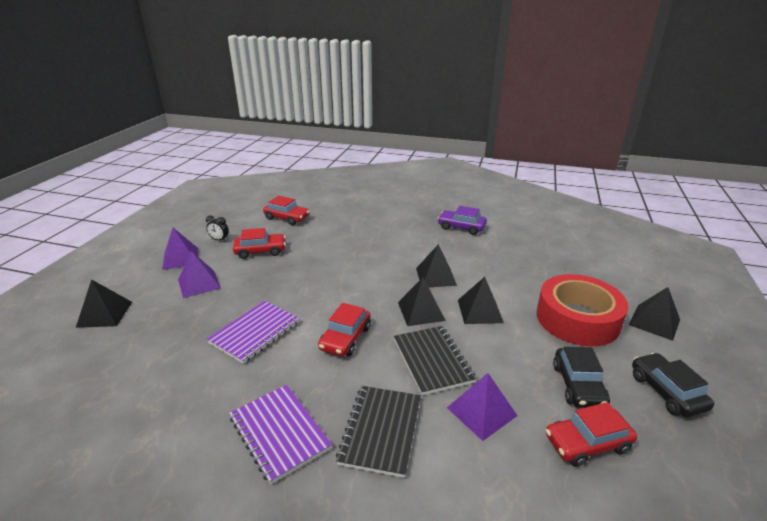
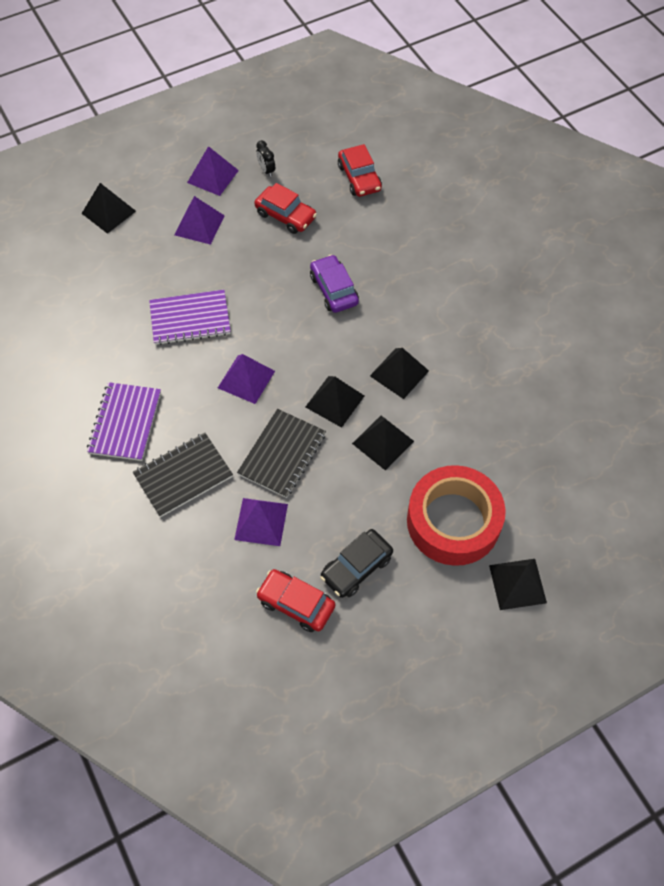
camera: 45 degrees right, 30 degrees up
(345, 338) = (246, 379): red car -> purple pyramid
(461, 227) = (519, 327): purple car -> purple car (334, 290)
(666, 392) = (413, 632): black car -> none

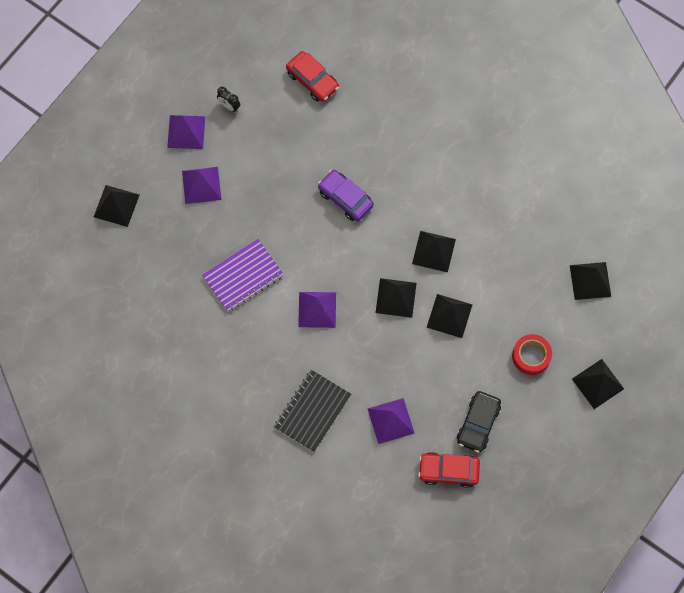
camera: 25 degrees left, 10 degrees up
(125, 423) = (243, 388): purple notebook -> none
(282, 454) = (378, 360): black notebook -> none
(285, 215) = (269, 144): red car -> none
(453, 521) = (531, 356): red tape -> red tape, size x0.51
(559, 471) = (590, 281): none -> black pyramid

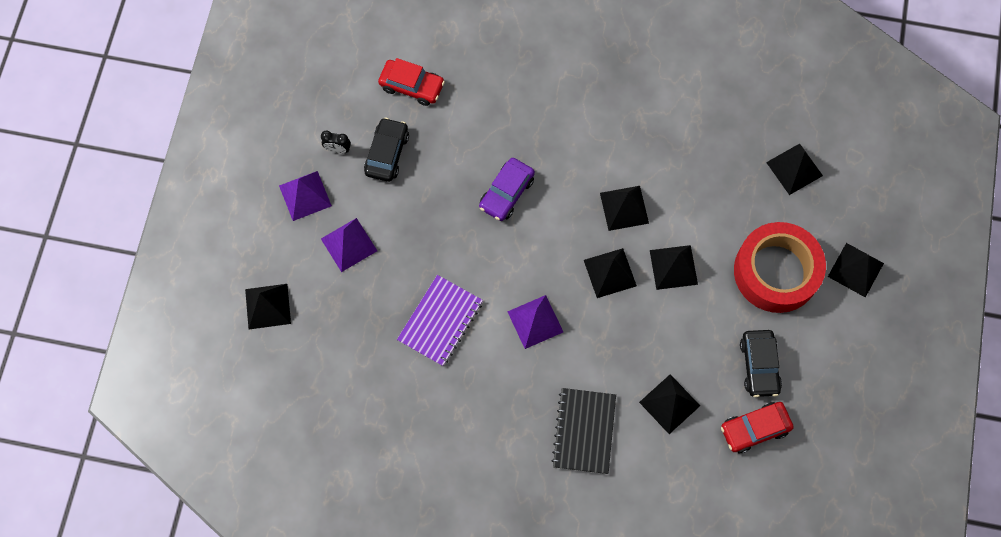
camera: 25 degrees left, 0 degrees up
(266, 126) = (387, 154): none -> black car
(345, 198) = (506, 193): purple car -> purple car turned 75 degrees counterclockwise
(390, 421) = (669, 404): purple pyramid -> black pyramid
(531, 356) = (776, 272): red tape -> red tape, size x1.97

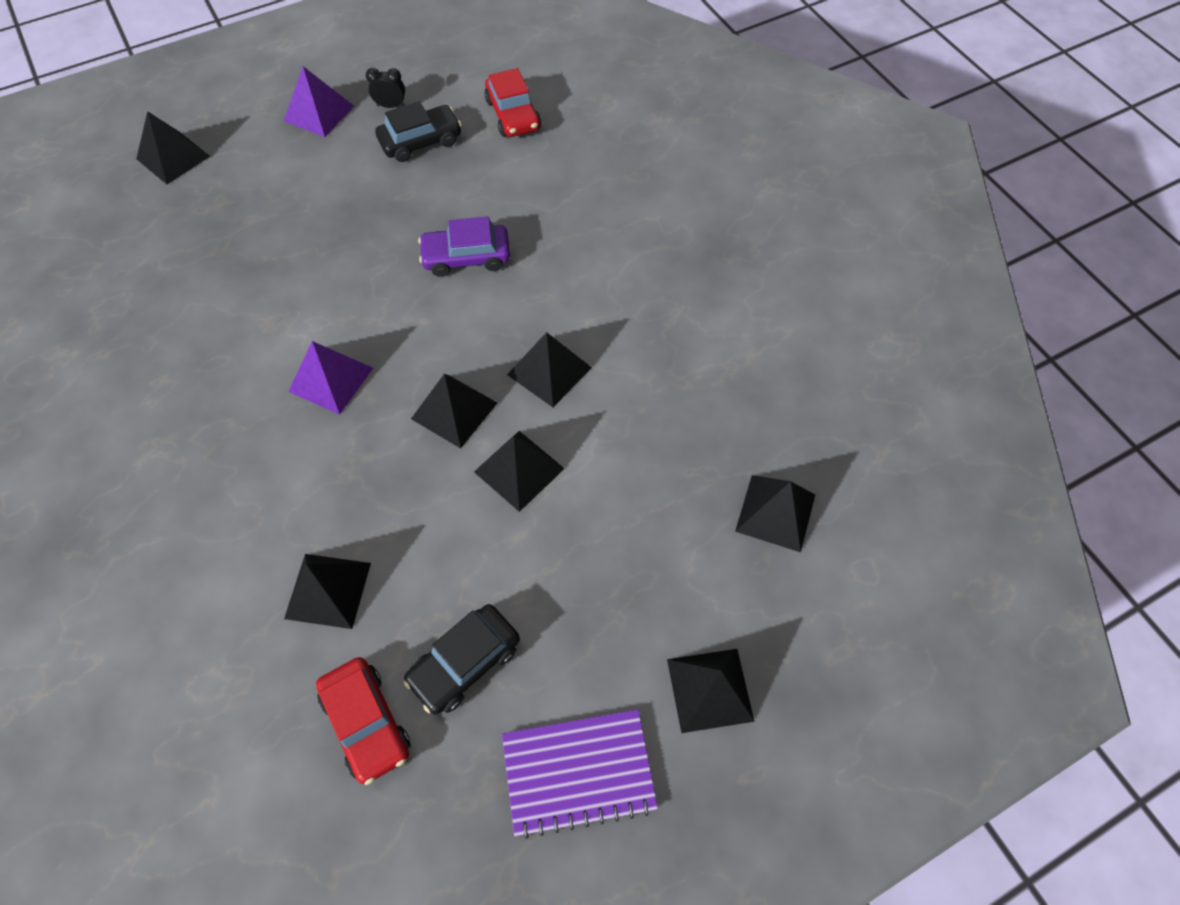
camera: 50 degrees right, 10 degrees down
(338, 149) = (391, 106): black clock -> black clock turned 120 degrees clockwise
(349, 244) = (292, 174): purple pyramid -> none
(440, 321) = (263, 296): purple notebook -> purple notebook (578, 772)
(584, 431) = (221, 520): black notebook -> none
(754, 429) = (366, 722): red car -> red car turned 150 degrees counterclockwise
(776, 272) = (616, 590): red tape -> none

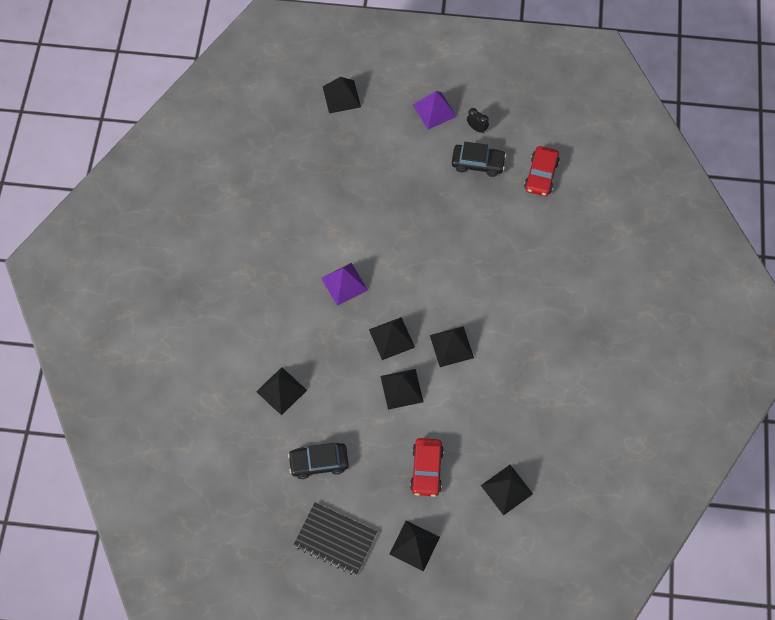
camera: 35 degrees right, 5 degrees up
(366, 722) = (263, 460): red car -> red car (426, 469)
(466, 257) = (454, 254): purple car -> none
(578, 772) = (335, 539): purple notebook -> black notebook

